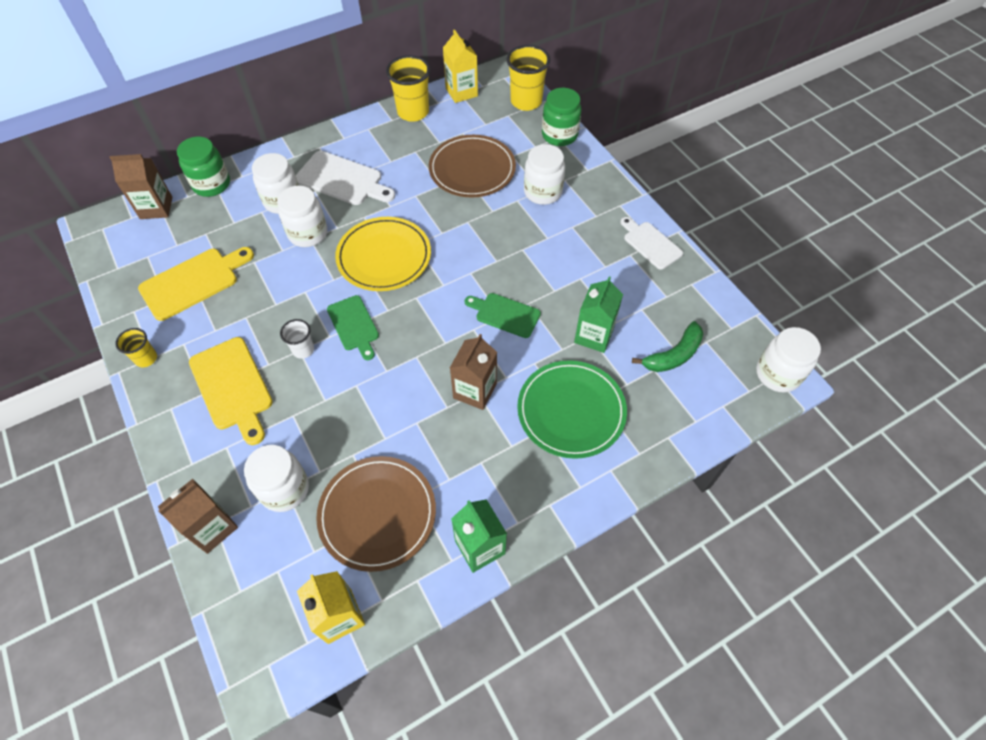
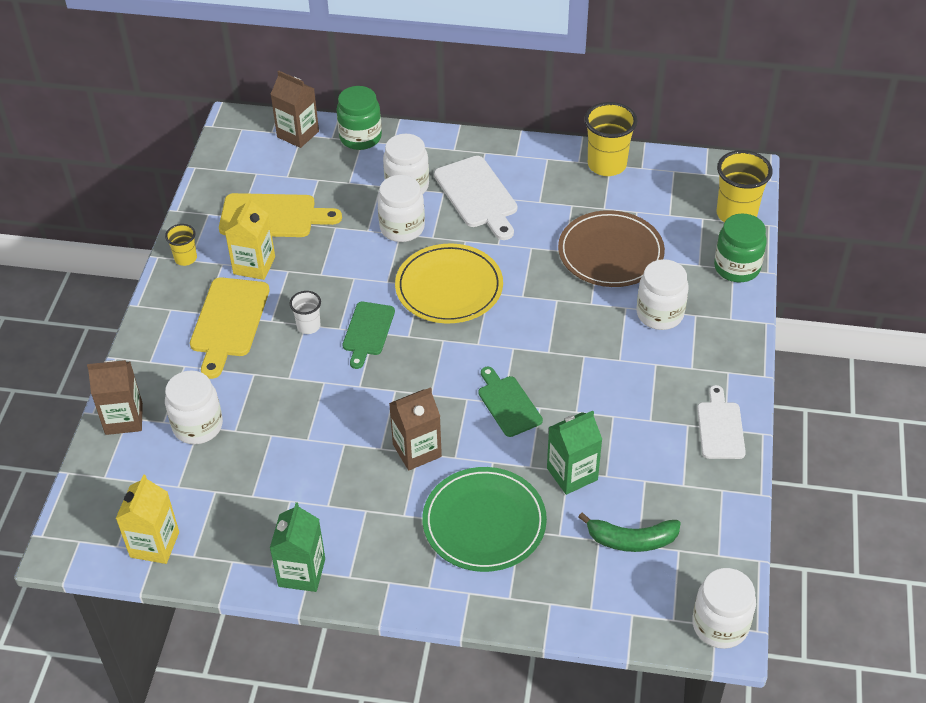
camera: 40 degrees right, 10 degrees down
(377, 514) = (248, 492): brown plate -> none
(461, 92) = (676, 169): yellow carton -> yellow carton (254, 265)

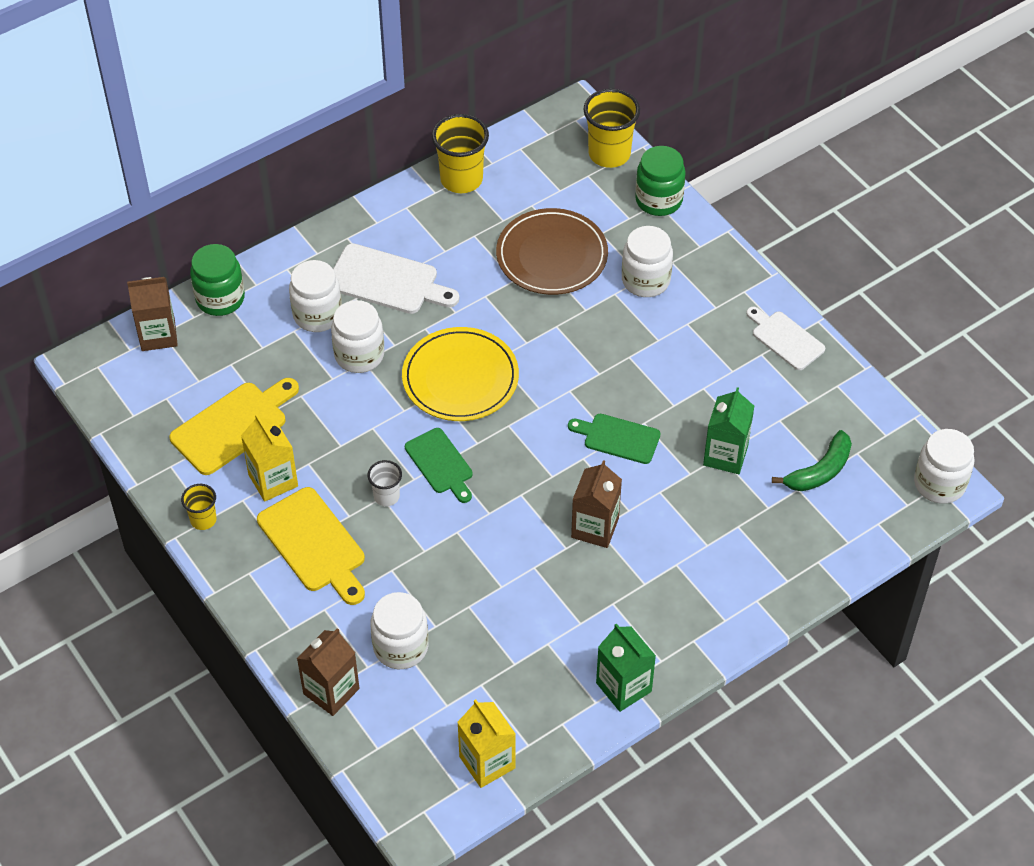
camera: 45 degrees left, 5 degrees up
(484, 522) = (707, 541): green plate -> none

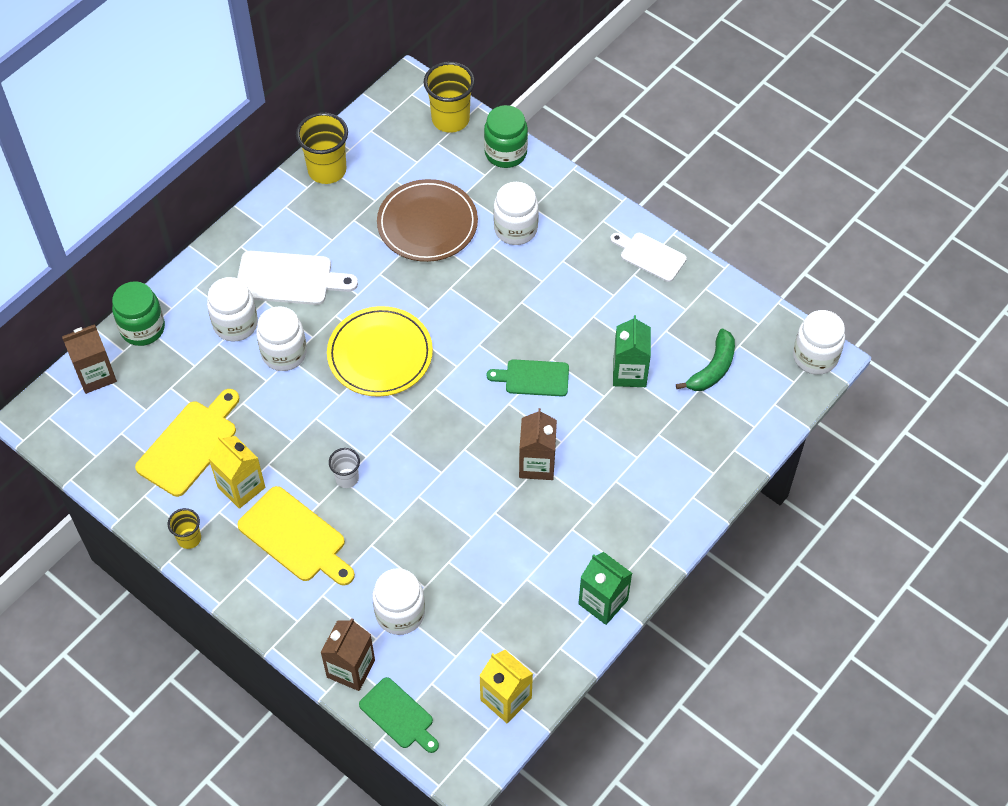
camera: 15 degrees left, 5 degrees up
(440, 464) = (385, 437): green cutting board -> green cutting board (398, 715)

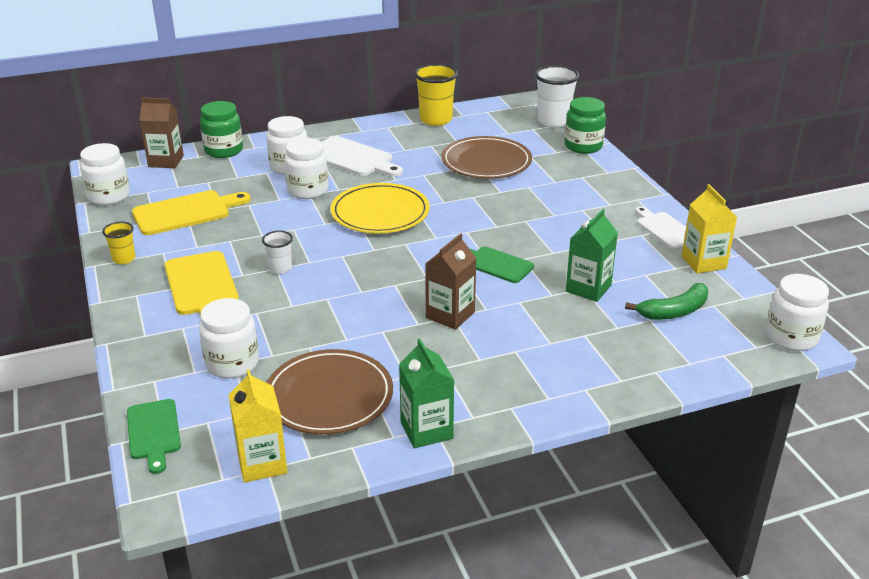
camera: 30 degrees right, 25 degrees down
(241, 487) = (195, 245): yellow carton -> yellow carton (703, 262)
(351, 668) = (151, 383): brown carton -> none
(450, 119) = (553, 121): yellow cup -> white cup
(505, 606) = (329, 396): none -> brown plate
(515, 229) = (556, 183): white jar -> white jar (109, 196)

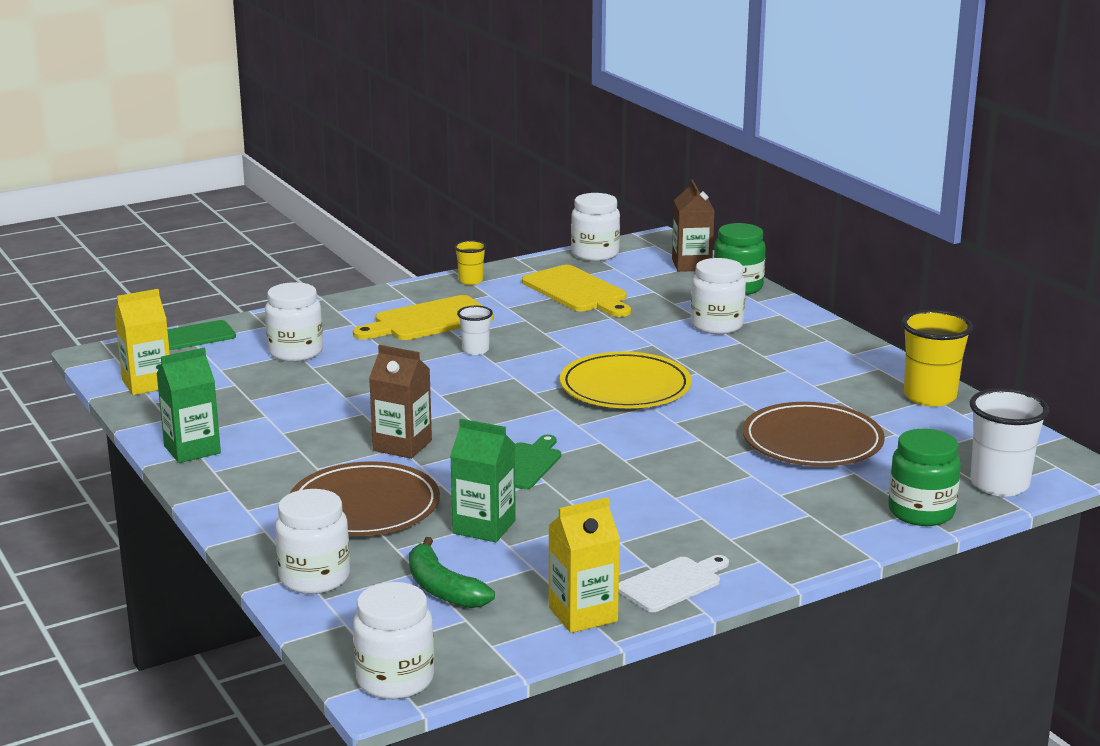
camera: 80 degrees right, 10 degrees down
(308, 190) = (661, 342): white jar -> white jar (314, 578)
(329, 396) = (246, 400): brown plate -> brown plate (364, 506)
(352, 158) = (765, 356): white cutting board -> none

